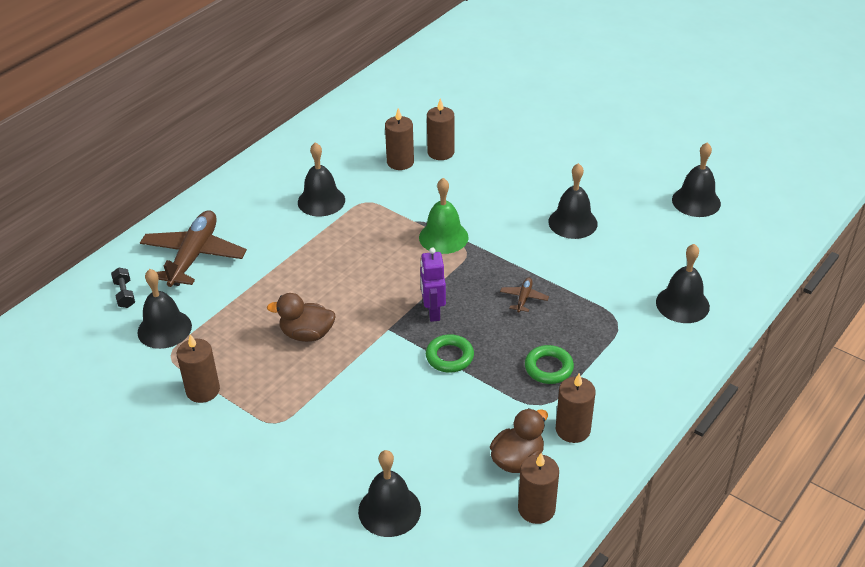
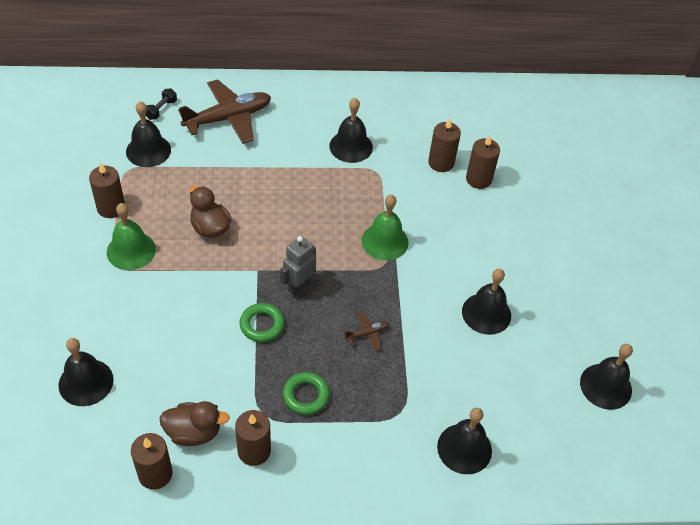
camera: 45 degrees right, 10 degrees up
(271, 402) = (131, 250): none -> green bell
(433, 312) = (298, 285): purple robot -> grey robot

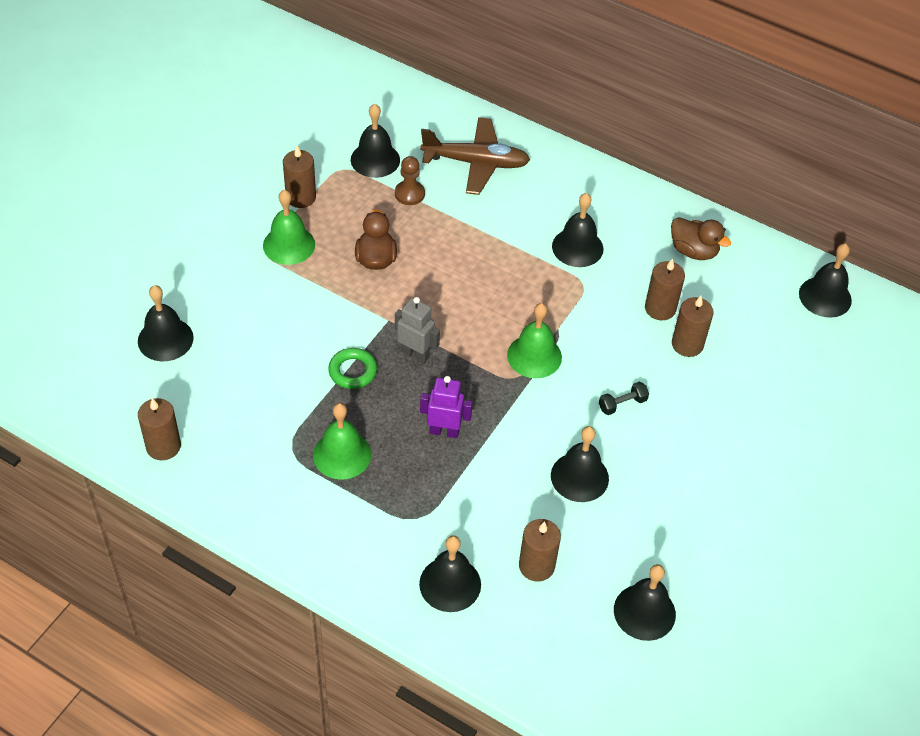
camera: 35 degrees right, 0 degrees up
(161, 109) = (417, 125): black dumbbell -> black dumbbell (622, 404)
(193, 432) = (221, 430): brown duck -> brown duck (693, 251)
(196, 165) = (409, 194): none -> brown pawn
(254, 451) = (259, 475): brown candle -> brown candle (536, 566)
(298, 285) = (415, 354): grey robot -> grey robot turned 45 degrees clockwise
(306, 395) = (342, 454): green ring -> green bell
(367, 333) = (444, 431): brown plane -> purple robot
(535, 103) = (825, 297): none -> black bell

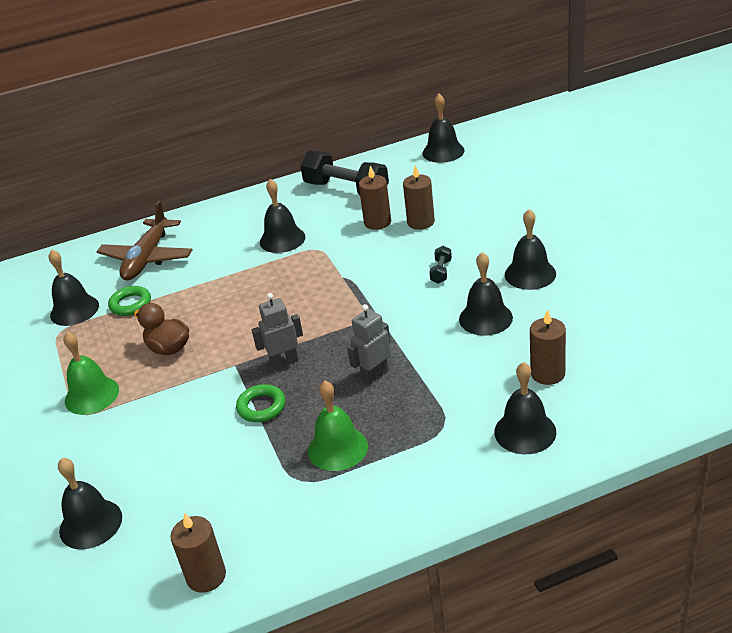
camera: 45 degrees left, 15 degrees down
(301, 197) = (54, 368): brown candle -> none
(409, 194) = (130, 304): brown pawn -> green ring
(444, 431) = (374, 375): purple robot -> grey robot
(476, 163) = (147, 258): brown plane -> brown plane turned 150 degrees clockwise
(534, 356) = (354, 298): green bell -> none
(644, 612) = (634, 332): black bell -> black bell (530, 274)
(693, 251) = (346, 189): brown duck -> black dumbbell

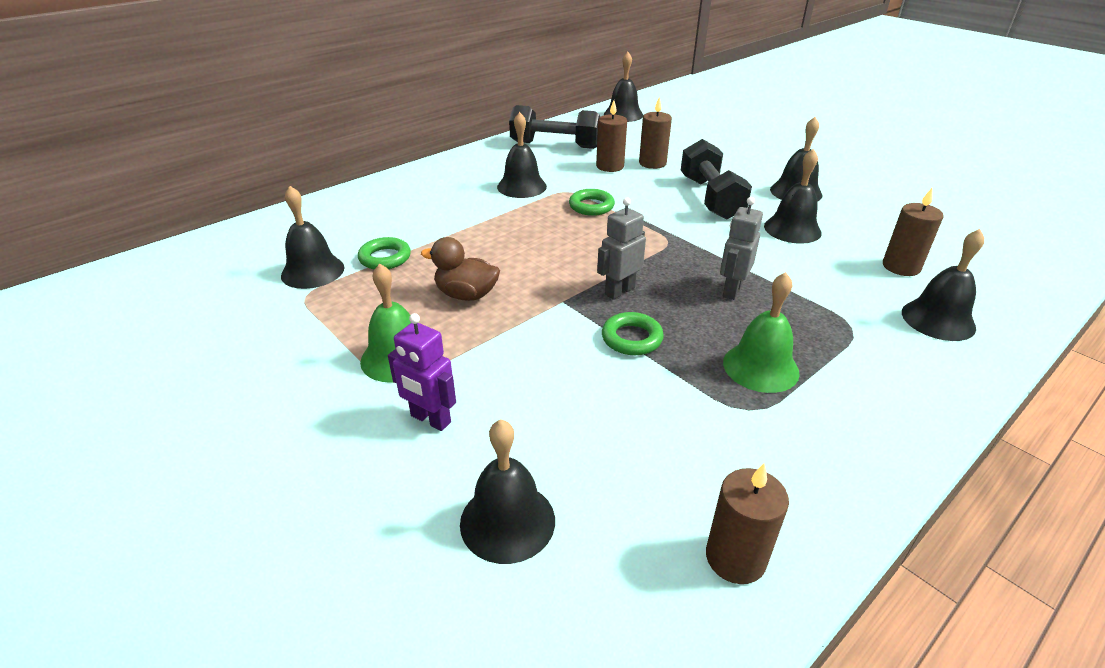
camera: 25 degrees left, 0 degrees up
(86, 446) = (430, 419): none -> purple robot
(147, 258) = (375, 215): brown plane -> none
(326, 269) = (591, 206): none -> green ring
(441, 271) = (710, 198): black dumbbell -> black dumbbell, size x2.30

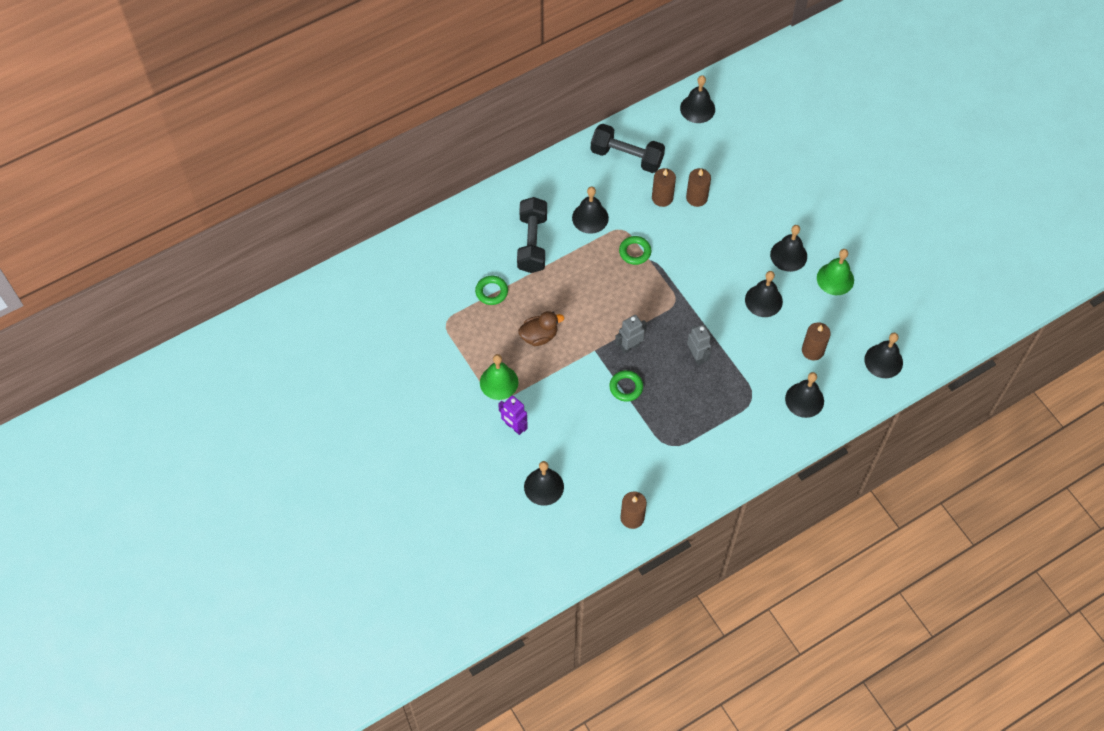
camera: 10 degrees right, 25 degrees up
(313, 271) = (448, 299): black bell -> black bell (883, 361)
(466, 295) = (539, 336): brown duck -> brown duck turned 135 degrees clockwise
(710, 198) = (723, 253): black dumbbell -> black dumbbell (532, 243)
(731, 290) = (697, 356): grey robot -> grey robot turned 120 degrees clockwise
(760, 367) = (687, 419): green bell -> green bell (835, 279)

